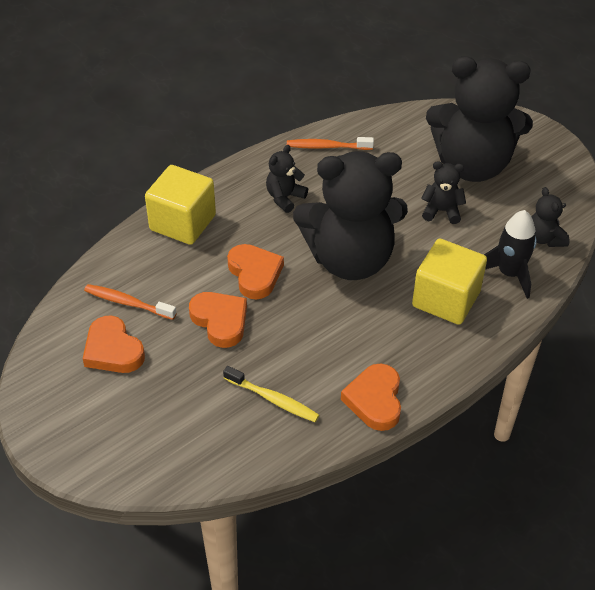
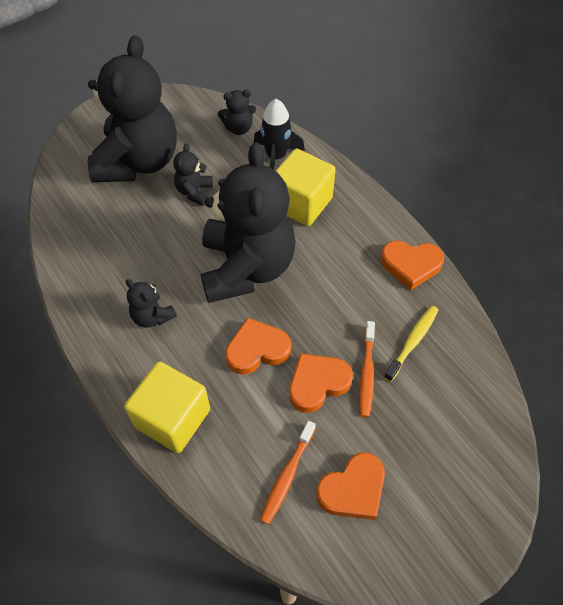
camera: 85 degrees left, 10 degrees up
(327, 147) = (83, 273): orange toothbrush -> orange toothbrush (366, 373)

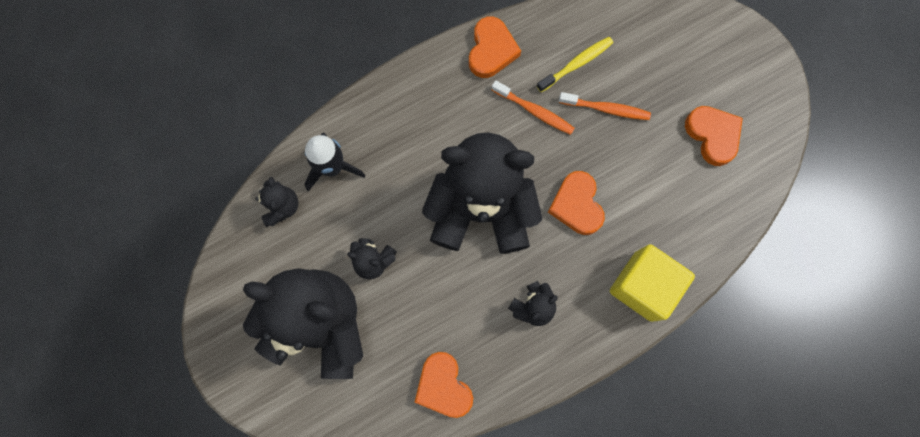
camera: 85 degrees left, 20 degrees up
(287, 476) = (700, 188): orange toothbrush -> orange toothbrush (534, 111)
(301, 203) = (402, 146): yellow cube -> none
(317, 383) = (614, 153): orange heart -> orange heart (443, 386)
(412, 342) = (576, 64): yellow toothbrush -> yellow toothbrush turned 105 degrees clockwise

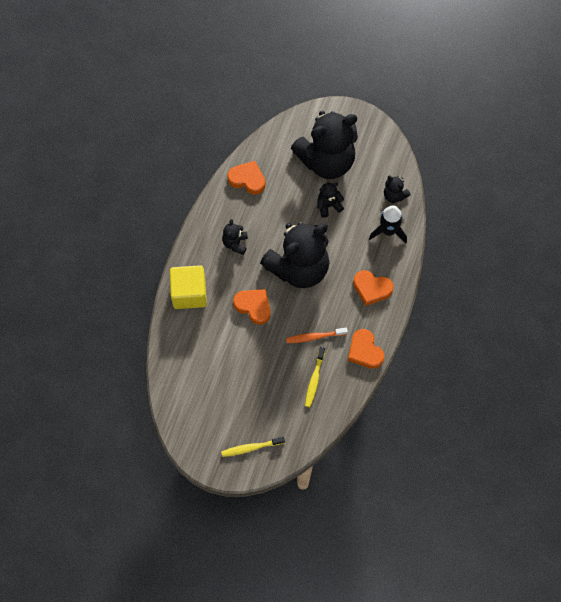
camera: 140 degrees right, 10 degrees down
(606, 109) = (279, 367): orange toothbrush -> none
(709, 46) = (251, 448): none -> yellow toothbrush
(712, 135) = (212, 397): orange heart -> orange heart (371, 288)

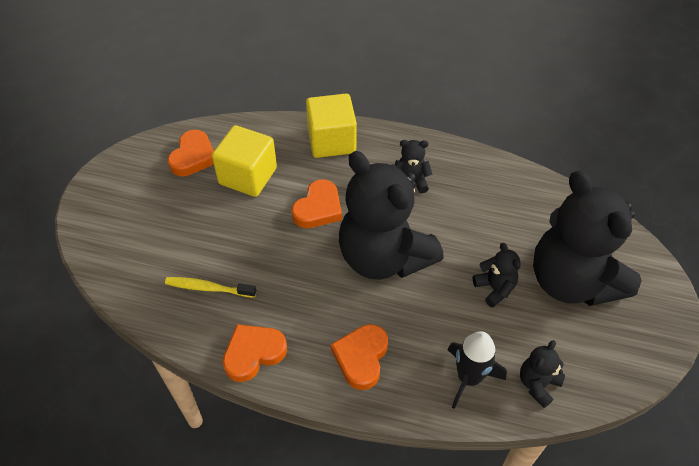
camera: 85 degrees right, 15 degrees down
(217, 354) = (248, 176): none -> yellow cube
(247, 179) = (511, 187): orange heart -> orange heart (193, 157)
(251, 448) = (114, 221): yellow toothbrush -> none
(314, 337) = (275, 284): orange toothbrush -> none

